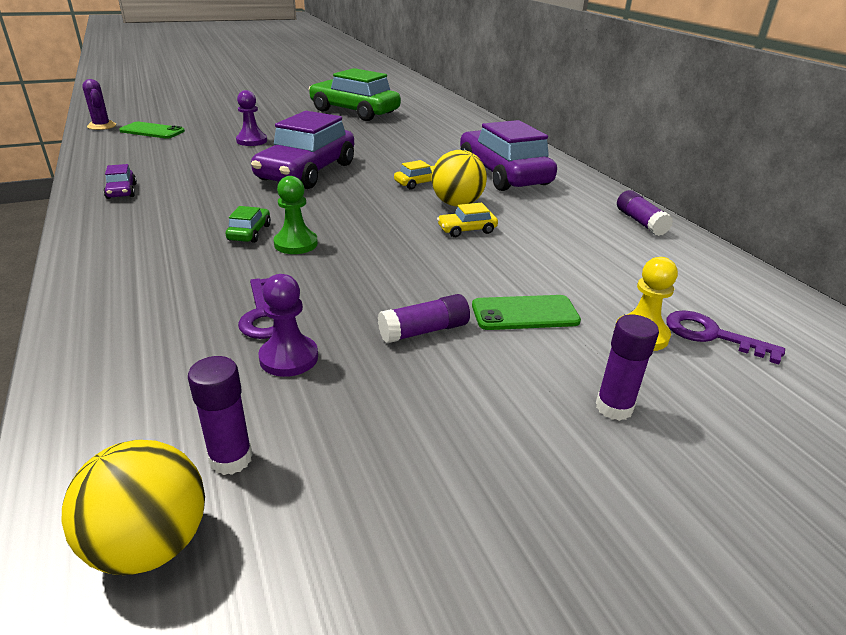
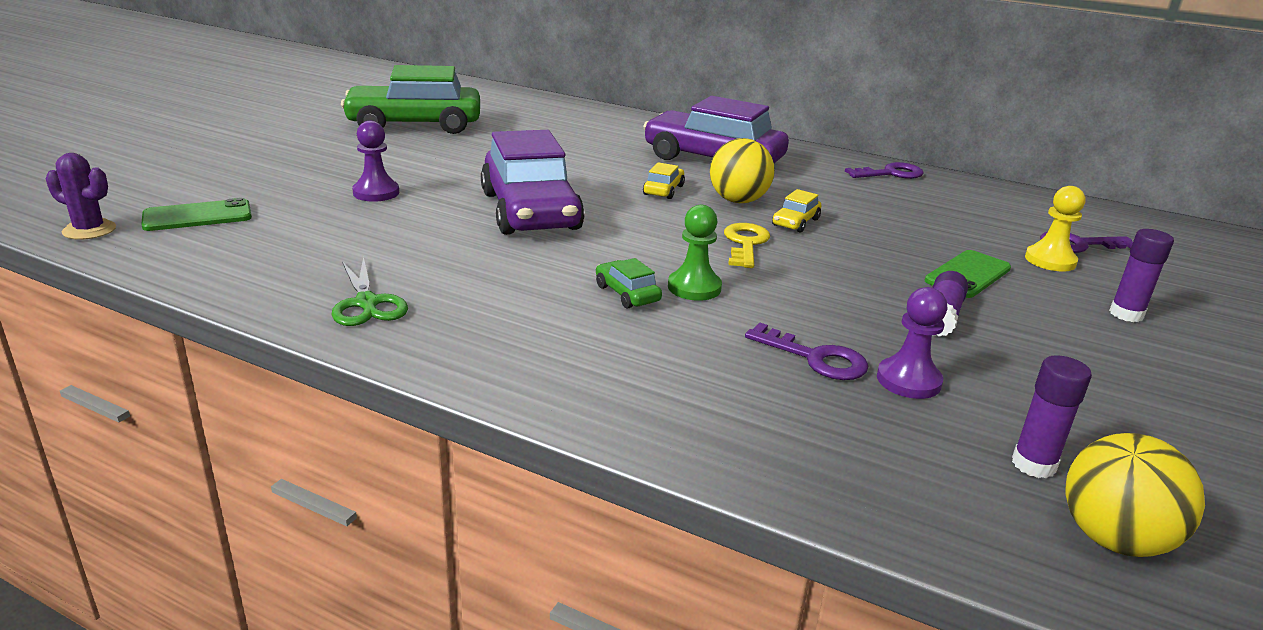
camera: 40 degrees left, 5 degrees down
(121, 191) = (367, 303): purple car -> green scissors
(394, 231) = (745, 244): none -> yellow key
(640, 222) = (890, 173): purple glue stick -> purple key

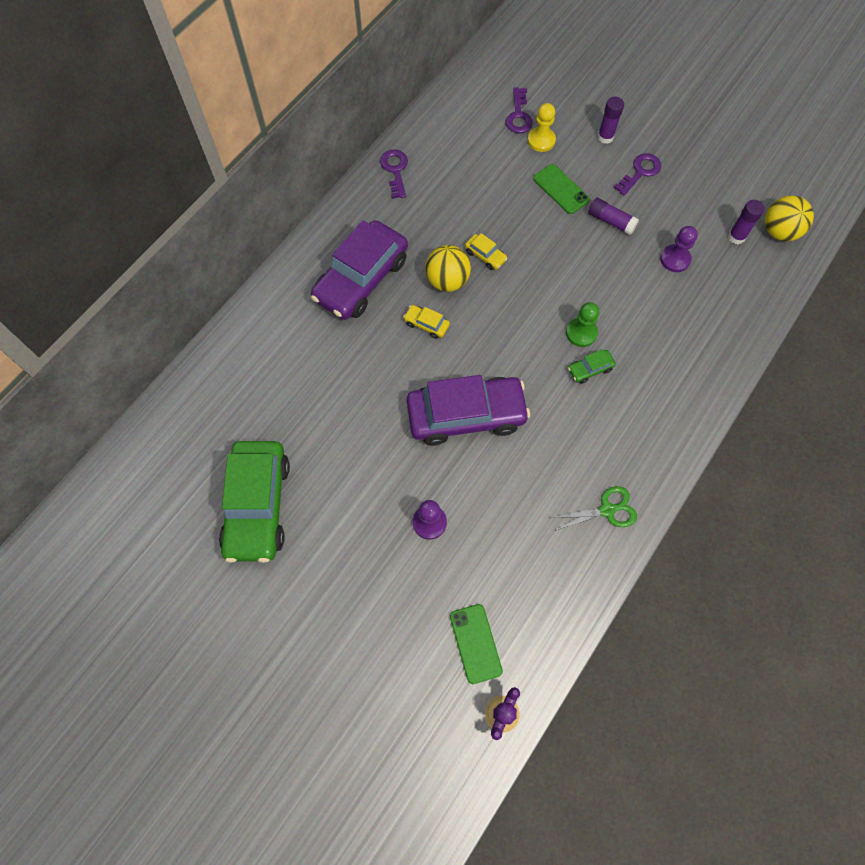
camera: 80 degrees left, 40 degrees up
(745, 244) = (519, 292): yellow key -> none
(815, 358) = (656, 293): purple key -> purple key (640, 172)

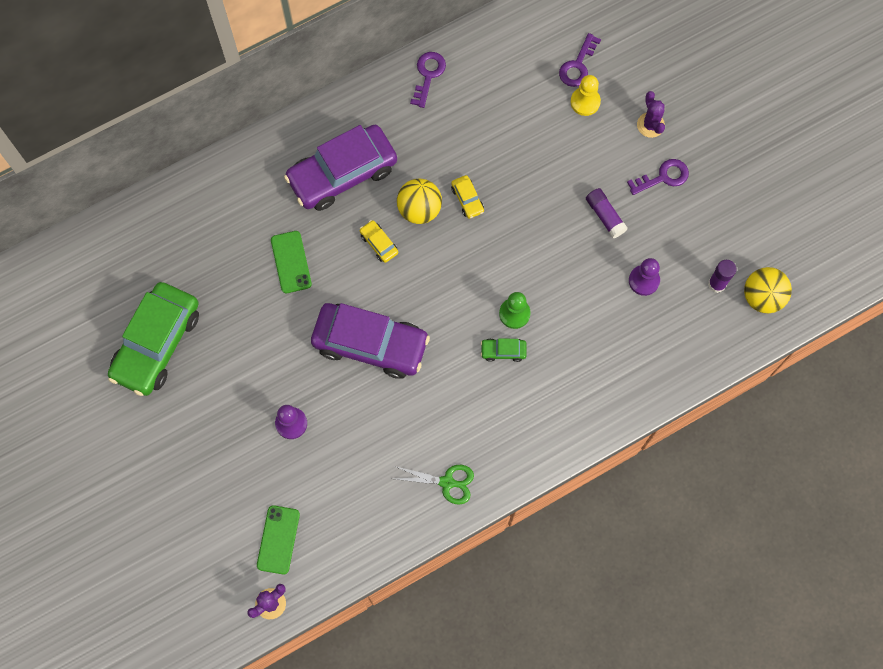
camera: 25 degrees right, 5 degrees up
(561, 189) = (575, 162): green phone -> green phone (291, 262)
(605, 137) = (650, 125): purple glue stick -> purple cactus

